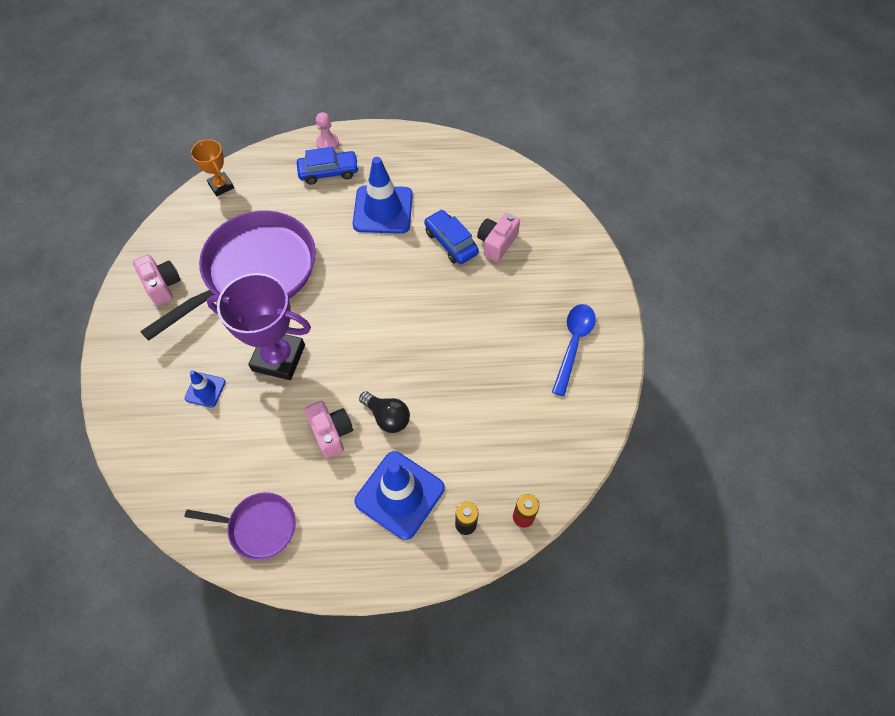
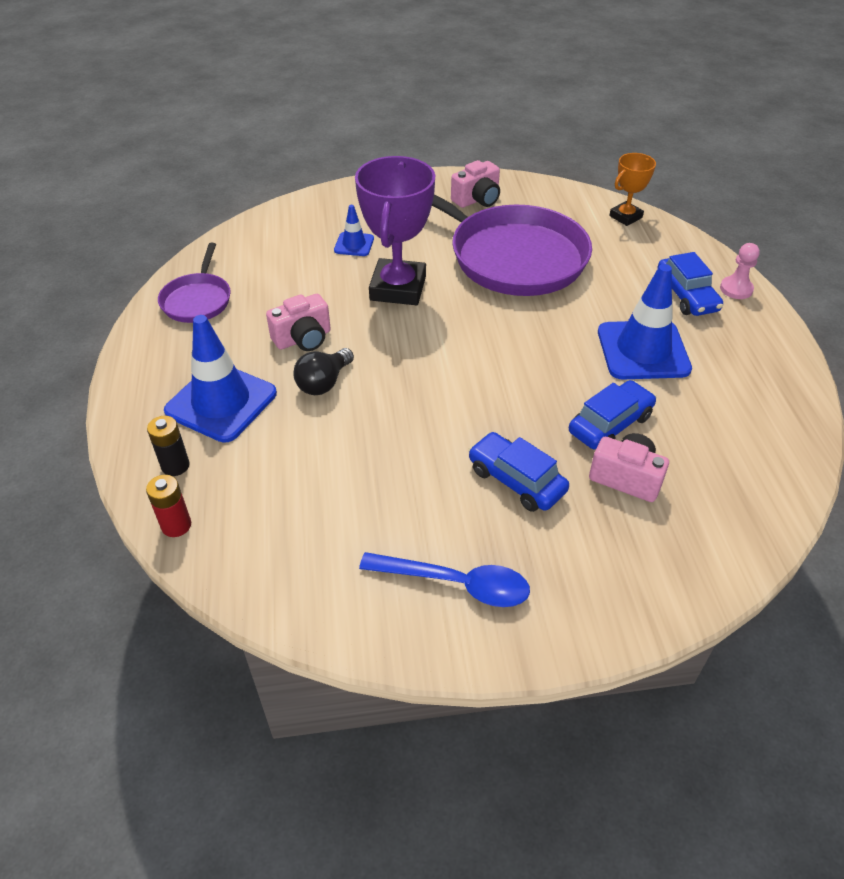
camera: 85 degrees right, 15 degrees down
(495, 302) = (516, 480): none -> blue car

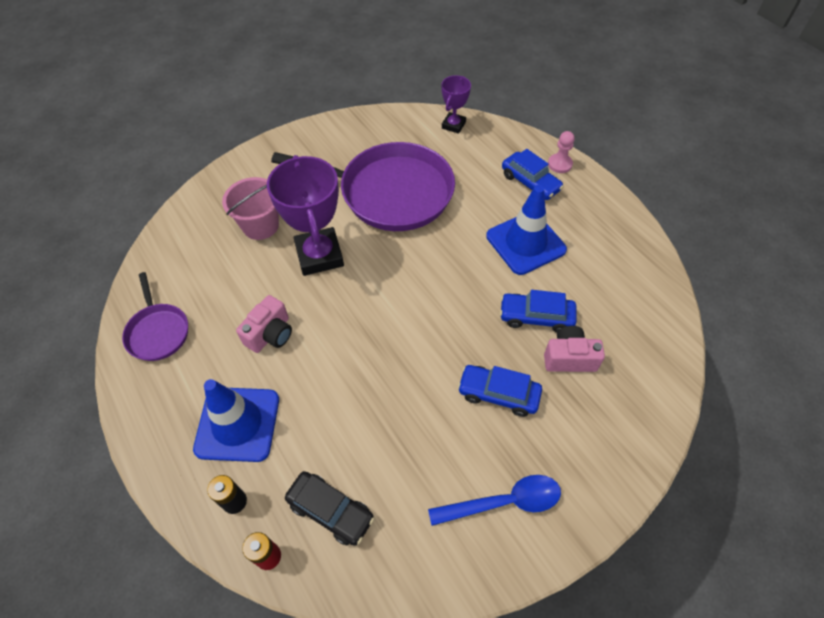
camera: 25 degrees left, 10 degrees up
(263, 513) = (331, 511): none -> black car
(324, 383) = (310, 369): black light bulb -> none
(354, 244) = (260, 225): blue traffic cone -> pink bucket
(477, 199) = (335, 146): pink camera -> none
(610, 424) = (536, 317): blue car -> blue car turned 105 degrees counterclockwise
(625, 217) = (453, 125): orange trophy -> purple trophy

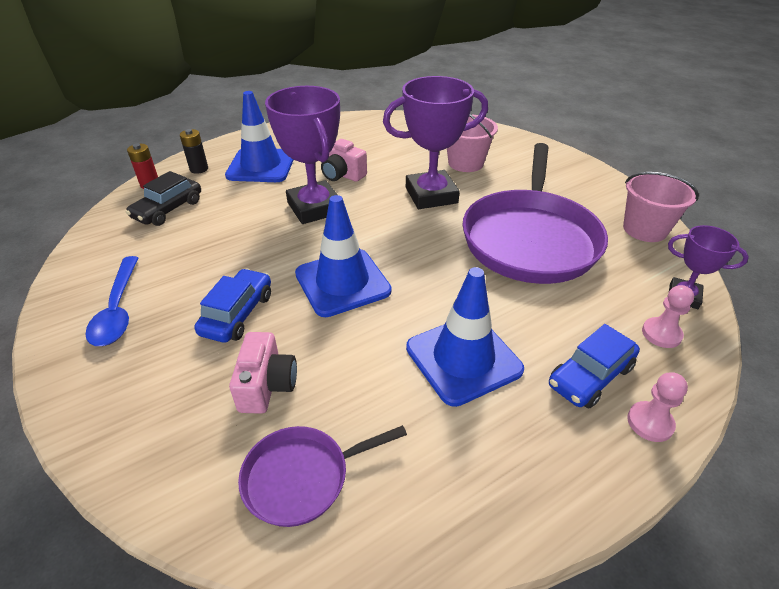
camera: 90 degrees right, 15 degrees down
(158, 332) = (352, 129): purple pan -> purple pan (301, 477)
(336, 353) = (315, 208): none -> purple trophy
(378, 126) = (644, 229): none -> pink bucket
(452, 319) = (342, 282): none -> blue traffic cone
(490, 143) = (661, 334): none -> pink pawn
(536, 317) = (336, 358): blue car -> none

